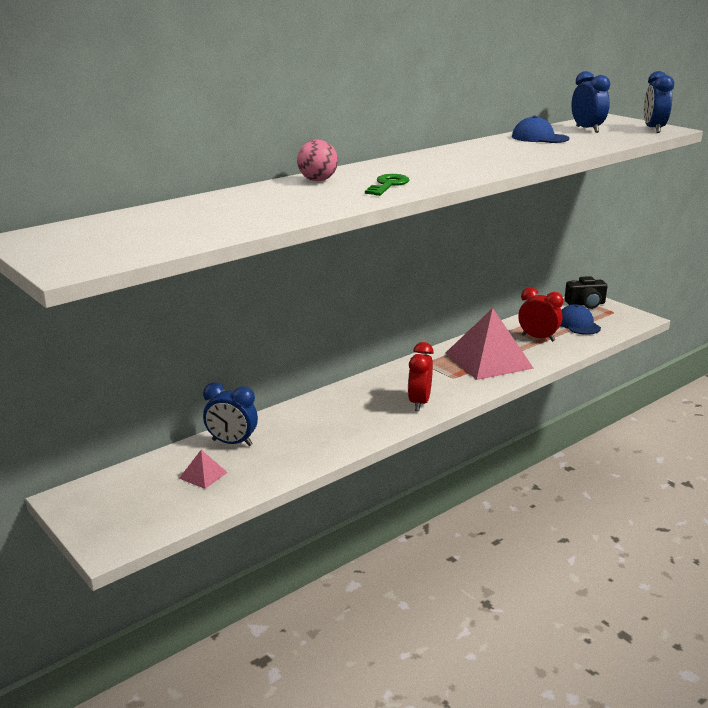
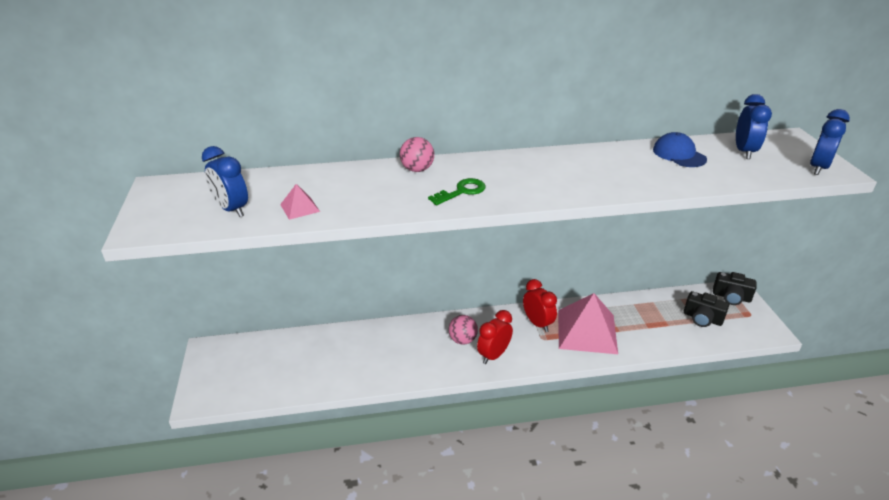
camera: 30 degrees right, 10 degrees up
(203, 475) = (295, 363): pink pyramid -> pink pyramid (299, 208)
(232, 443) = (336, 341): blue clock -> blue clock (231, 209)
(374, 401) = (462, 340): none -> pink ball
(538, 338) = (651, 322): red clock -> red clock (537, 323)
(578, 324) = (702, 318): blue cap -> black camera

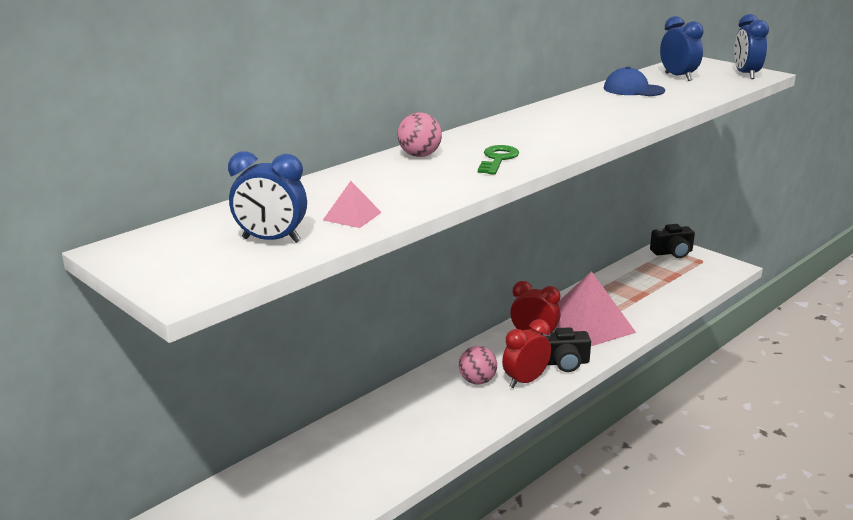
camera: 35 degrees left, 10 degrees down
(493, 355) = (525, 381): red clock -> red clock turned 45 degrees clockwise
(702, 318) = (670, 277): black camera -> black camera (564, 363)

